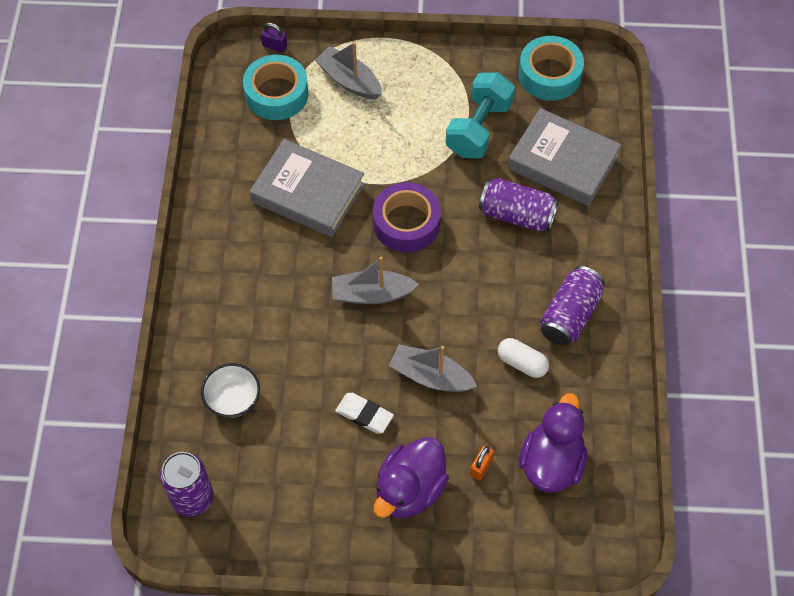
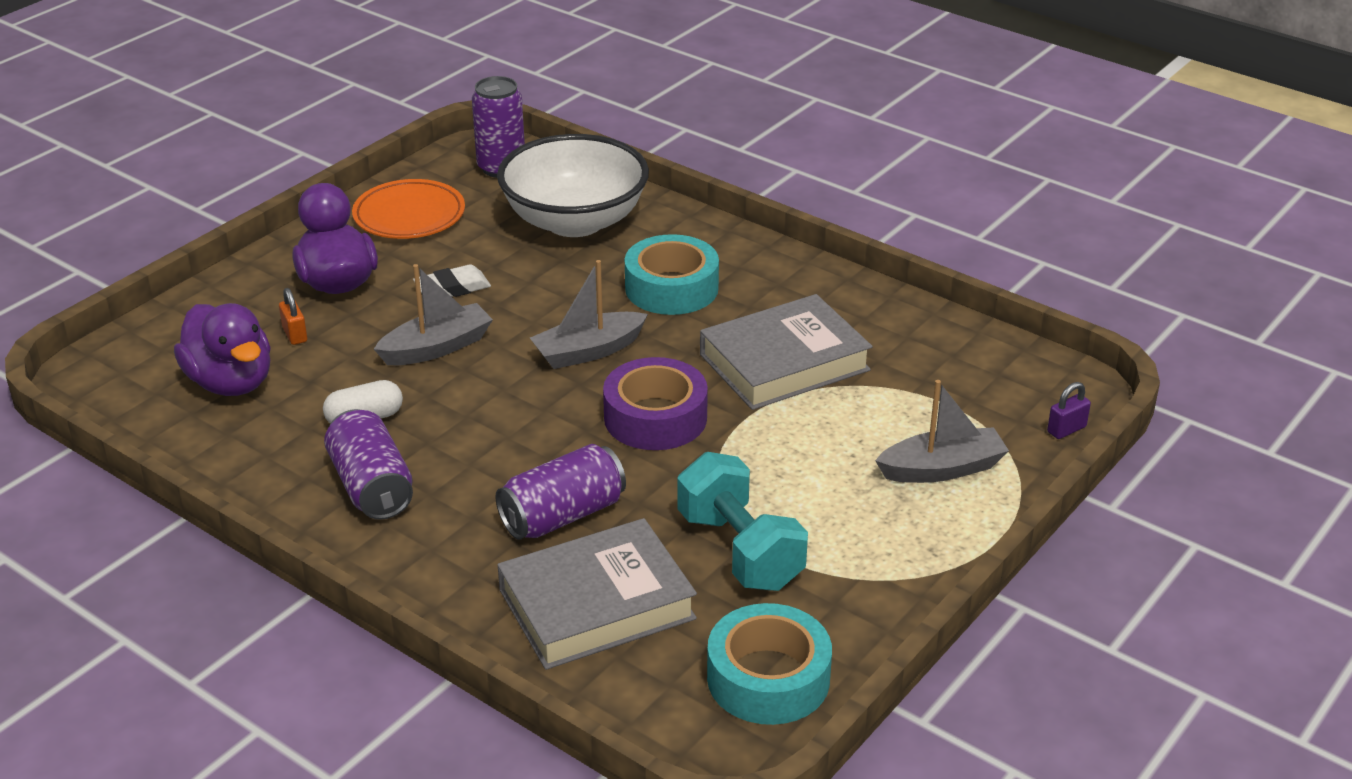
camera: 125 degrees right, 25 degrees down
(233, 399) = (575, 221): white bowl -> white bowl, size x2.08
(276, 94) = (973, 399): turquoise tape -> turquoise tape (671, 288)
(299, 510) = (409, 216): none -> orange plate
(372, 294) = (588, 351): grey boat -> grey boat turned 150 degrees counterclockwise

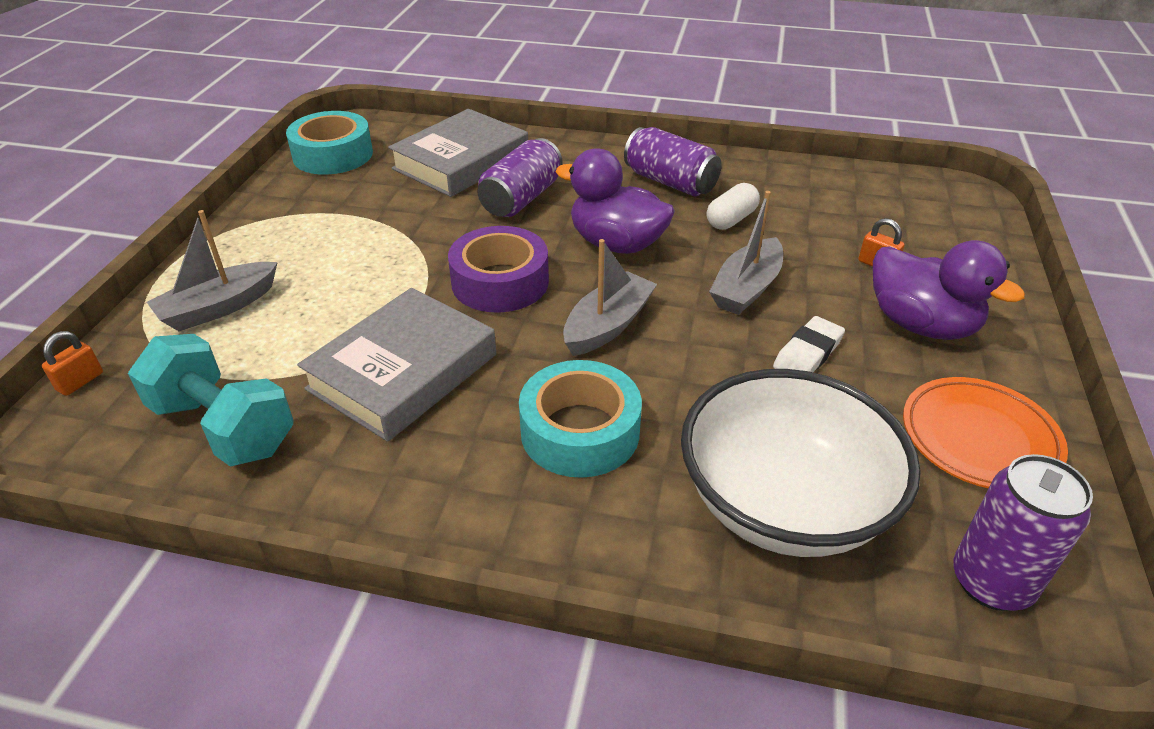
camera: 155 degrees right, 5 degrees up
(231, 382) = (863, 216): purple duck -> purple duck (616, 244)
(740, 551) = (379, 209): turquoise dumbbell -> turquoise dumbbell (223, 427)
(1066, 429) = (80, 381): purple padlock -> orange padlock

